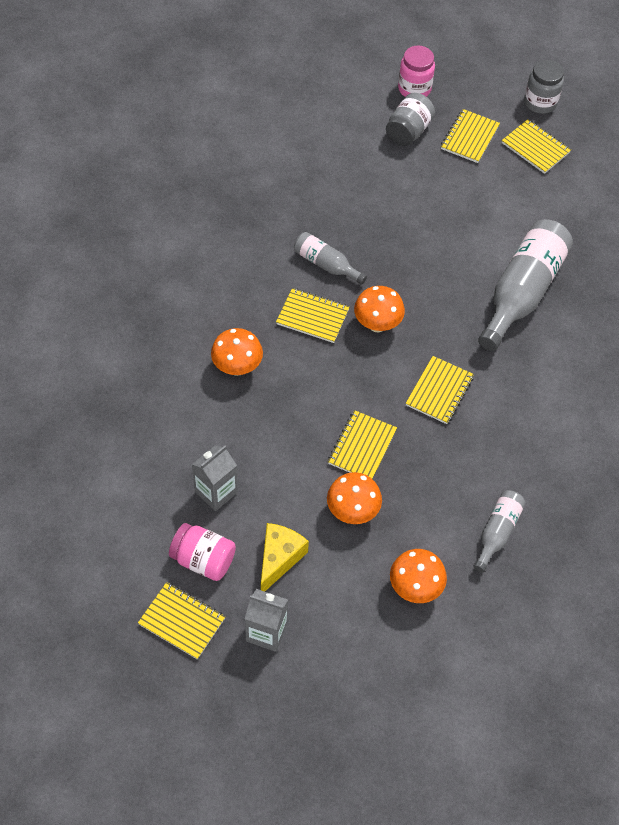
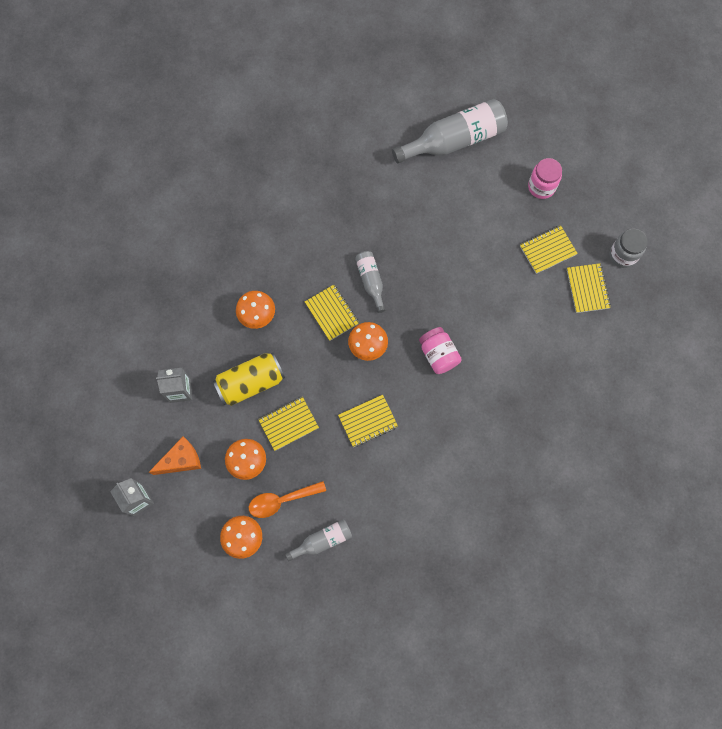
camera: 40 degrees right, 15 degrees up
(182, 621) = (98, 458): yellow notebook -> none
(203, 560) = (139, 428): pink jar -> pink jar (438, 355)
(279, 559) = (181, 460): yellow cheese -> orange cheese
(287, 434) = (251, 383): none -> yellow can
(408, 131) = (509, 217): grey jar -> none
(421, 524) = (281, 500): none -> orange spoon
(522, 292) = (482, 390): grey bottle -> grey bottle (454, 140)

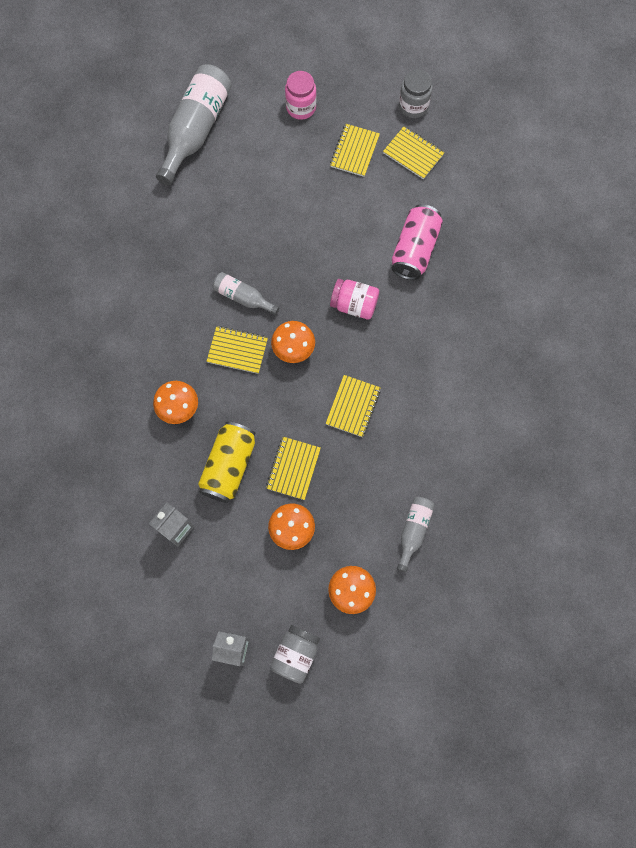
camera: 45 degrees left, 0 degrees up
(170, 542) = (295, 654): none -> grey jar
(181, 460) = (236, 582): orange cheese -> none
(281, 500) = (350, 533): orange spoon -> none
(518, 356) = (414, 250): none -> pink can

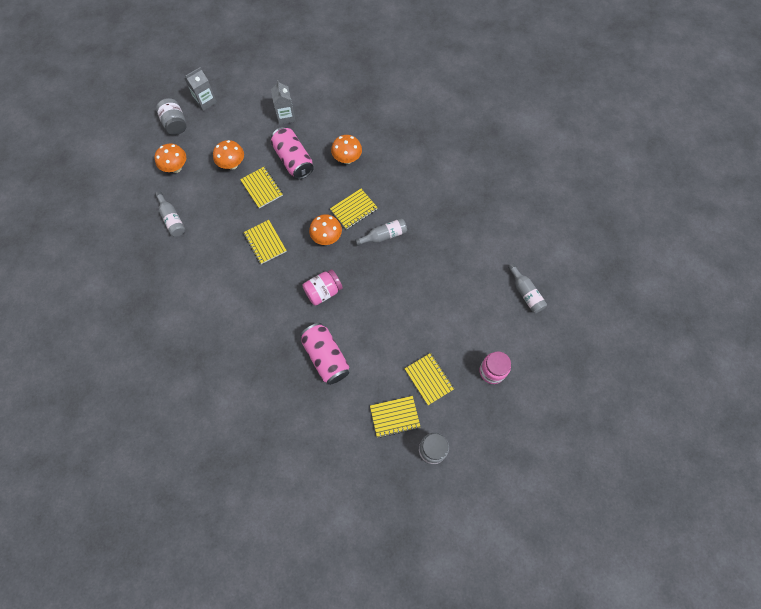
camera: 130 degrees right, 5 degrees down
(196, 130) = (526, 293): grey bottle -> grey bottle, size x0.52
(229, 466) = (293, 160): yellow can -> pink can

